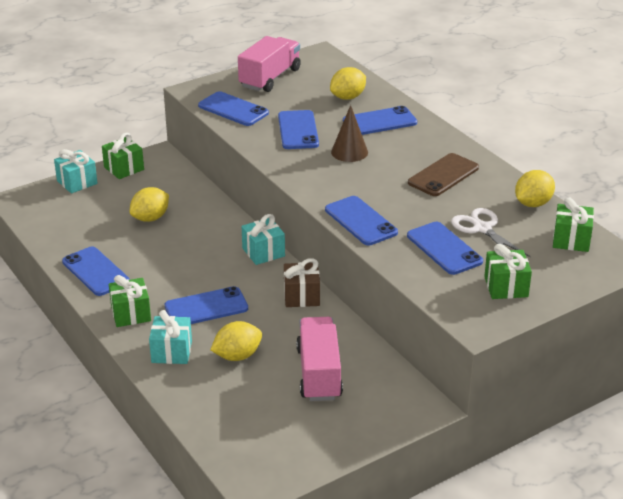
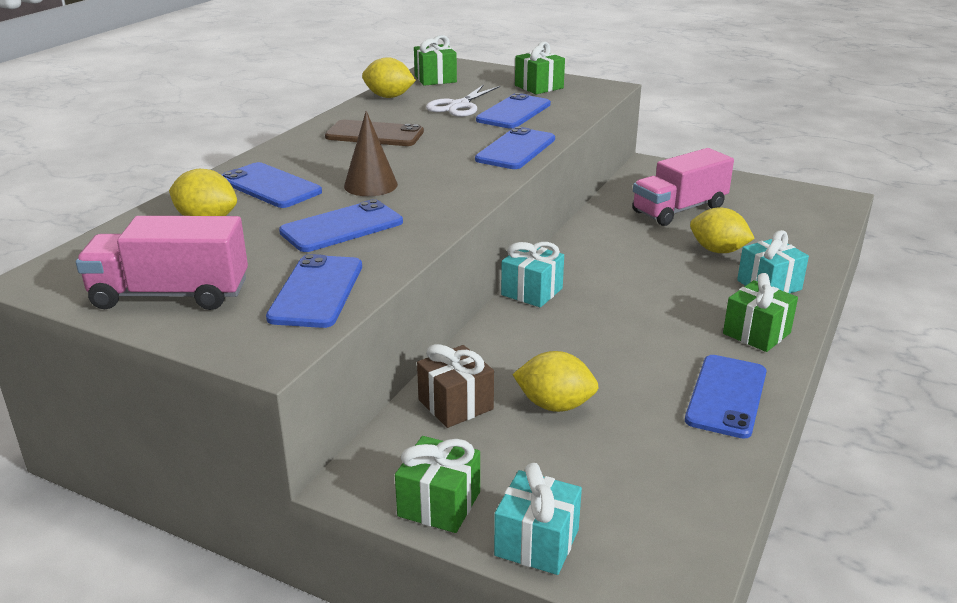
camera: 120 degrees left, 5 degrees down
(206, 307) = (676, 291): blue phone -> none
(301, 296) = (582, 247): brown gift -> brown gift (455, 404)

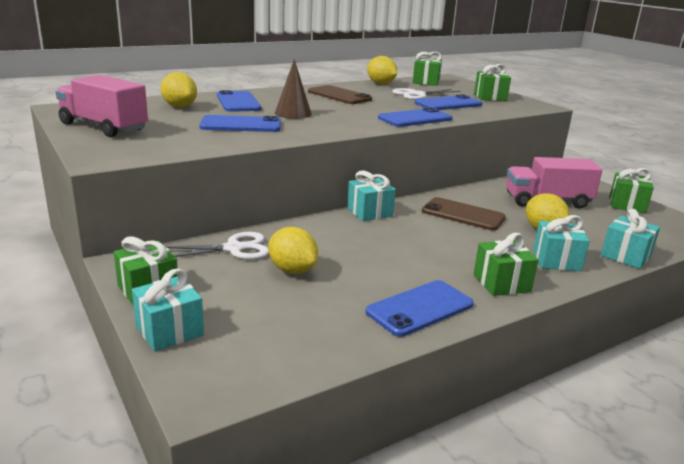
camera: 30 degrees right, 5 degrees down
(317, 291) = (173, 144): blue phone -> none
(455, 404) = (234, 249): brown gift -> white scissors
(625, 258) = (463, 214): none -> brown phone
(749, 188) = (627, 205): none -> green gift
(814, 256) = (625, 256): none -> turquoise gift

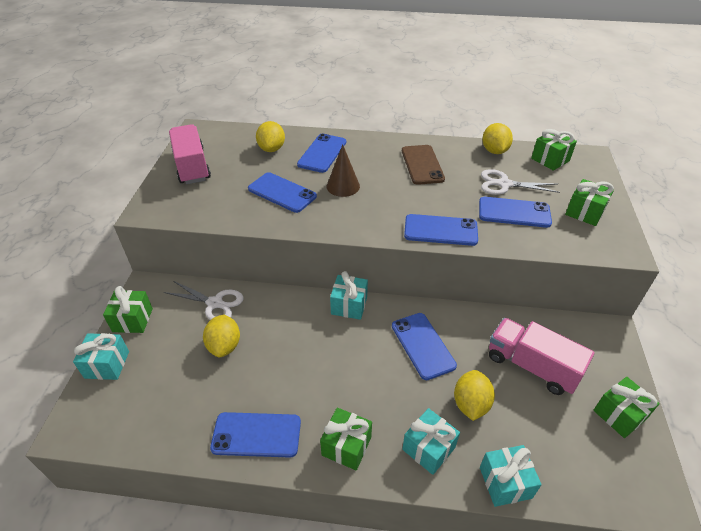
camera: 40 degrees right, 20 degrees up
(463, 214) = (423, 345): brown phone -> blue phone

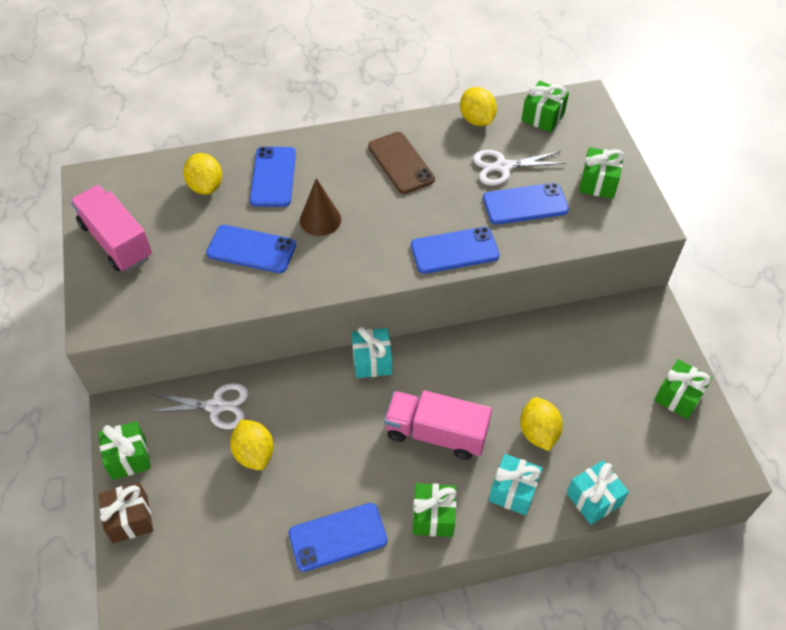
camera: 20 degrees left, 10 degrees up
(107, 364) = (130, 519): turquoise gift -> brown gift
(423, 345) = (469, 384): blue phone -> none
(531, 366) = (584, 372): pink truck -> pink truck (436, 433)

